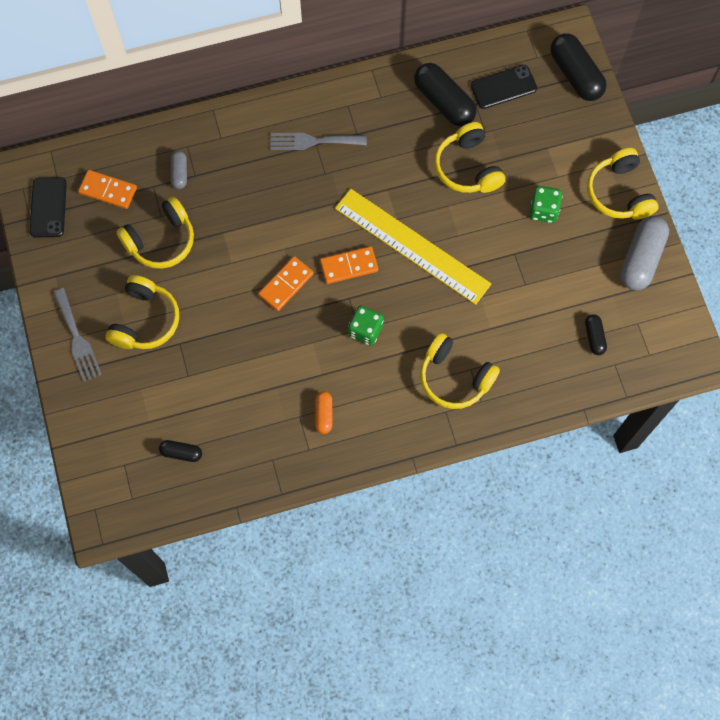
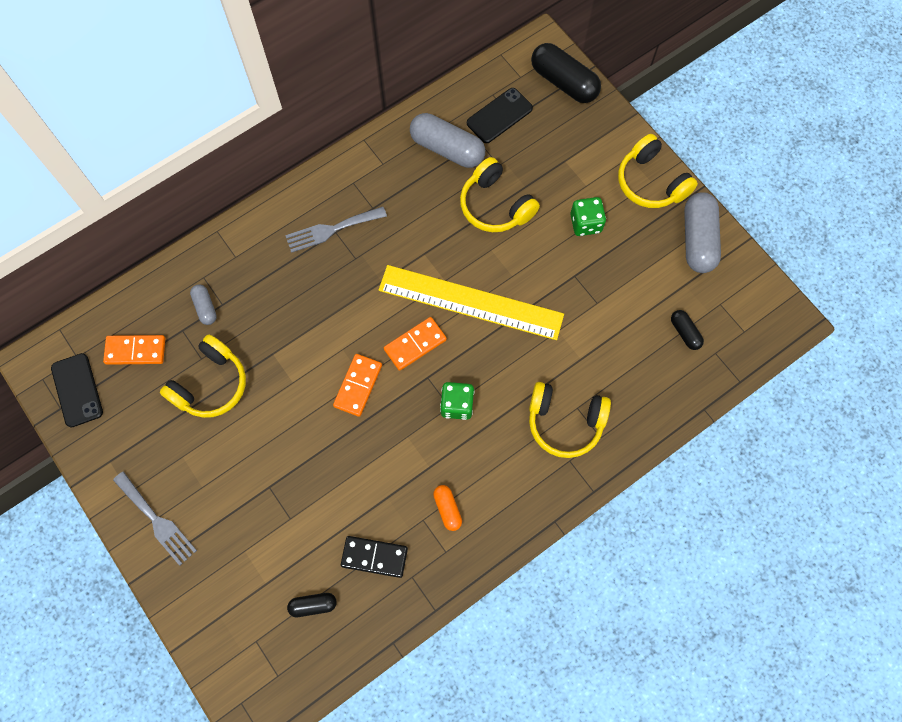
camera: 20 degrees left, 0 degrees up
(145, 320) = (223, 475): yellow headphones -> none
(247, 432) = (374, 557): none -> black domino
(444, 102) = (447, 149): black capsule -> grey capsule

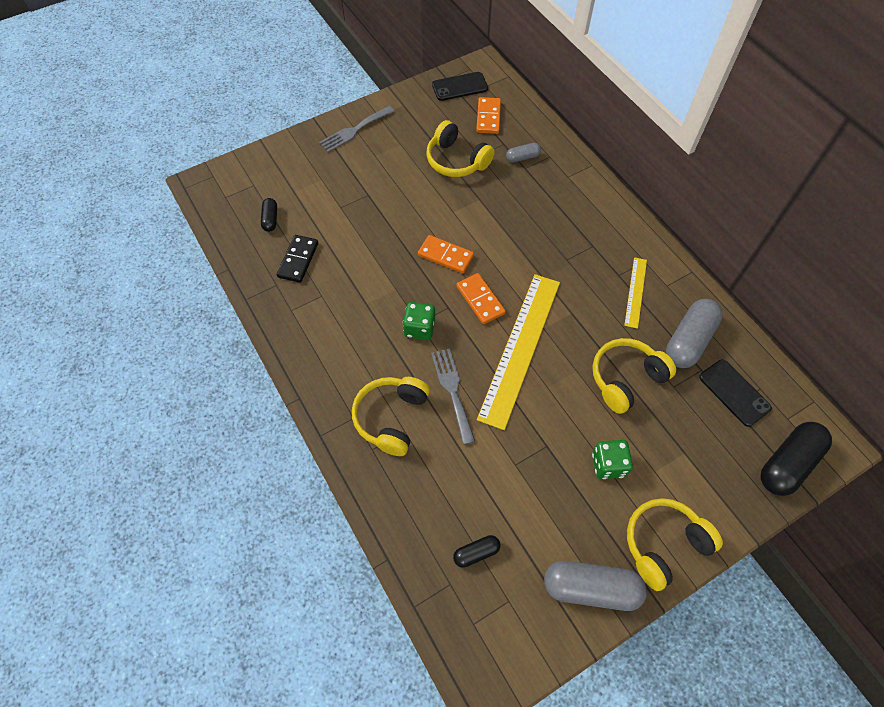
camera: 95 degrees right, 10 degrees down
(331, 230) = (595, 243): grey fork -> grey fork (452, 391)
(393, 193) = (635, 292): none -> yellow ruler
(447, 509) = (327, 314): orange capsule -> none

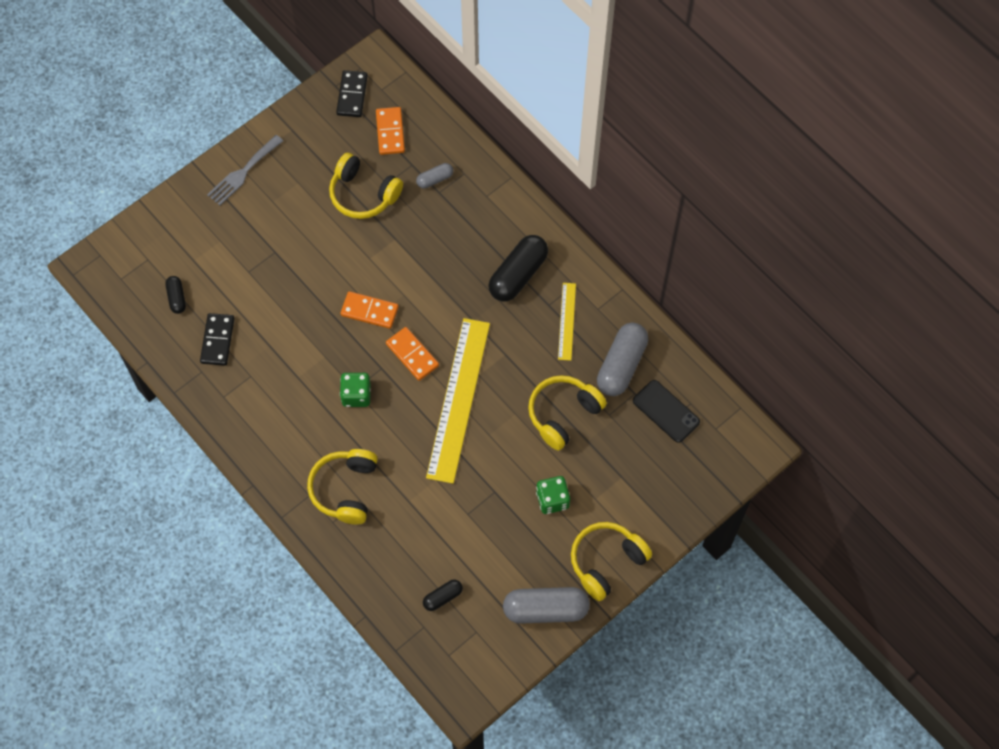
camera: 10 degrees left, 5 degrees up
(452, 391) = (399, 453): grey fork -> none
(460, 87) = (352, 95): black phone -> black domino
(788, 464) = (715, 471): black capsule -> black capsule (518, 275)

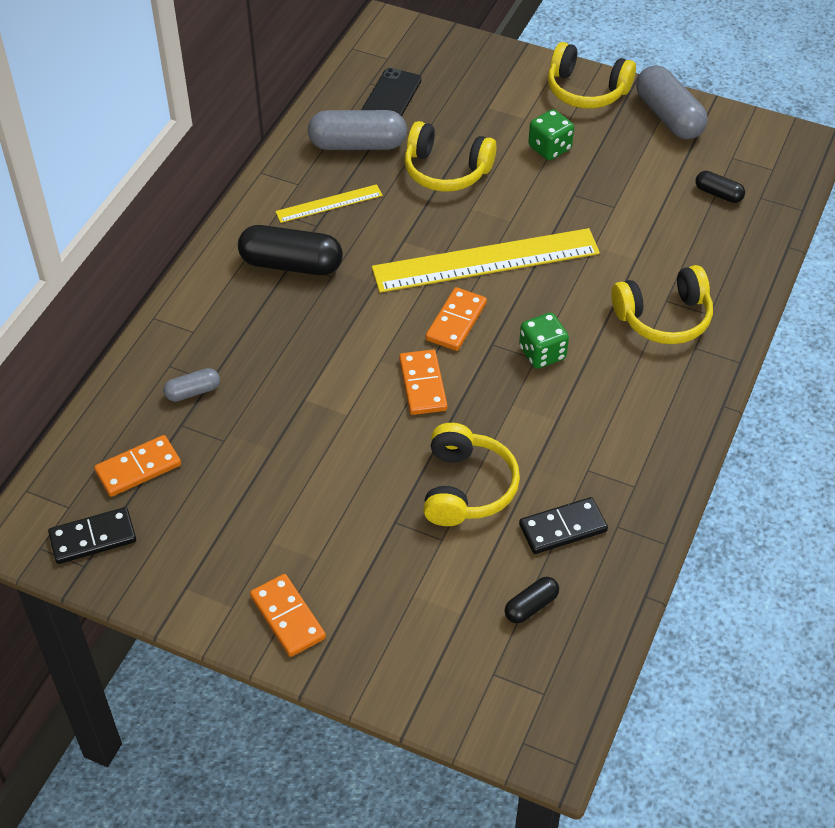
camera: 115 degrees left, 15 degrees down
(243, 172) = (287, 617): grey fork -> orange domino
(363, 194) = (253, 459): yellow headphones -> yellow headphones (466, 487)
(435, 179) = (193, 391): grey capsule -> grey capsule turned 60 degrees counterclockwise

